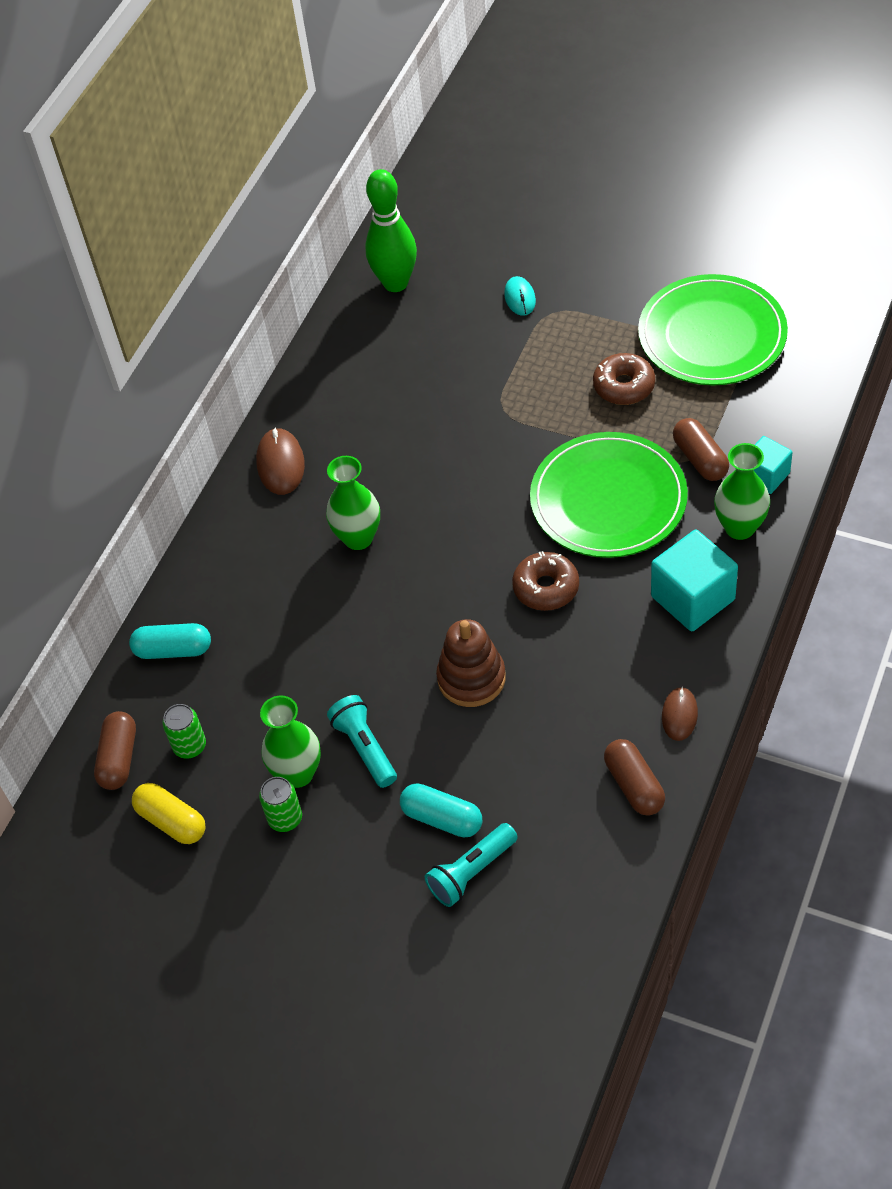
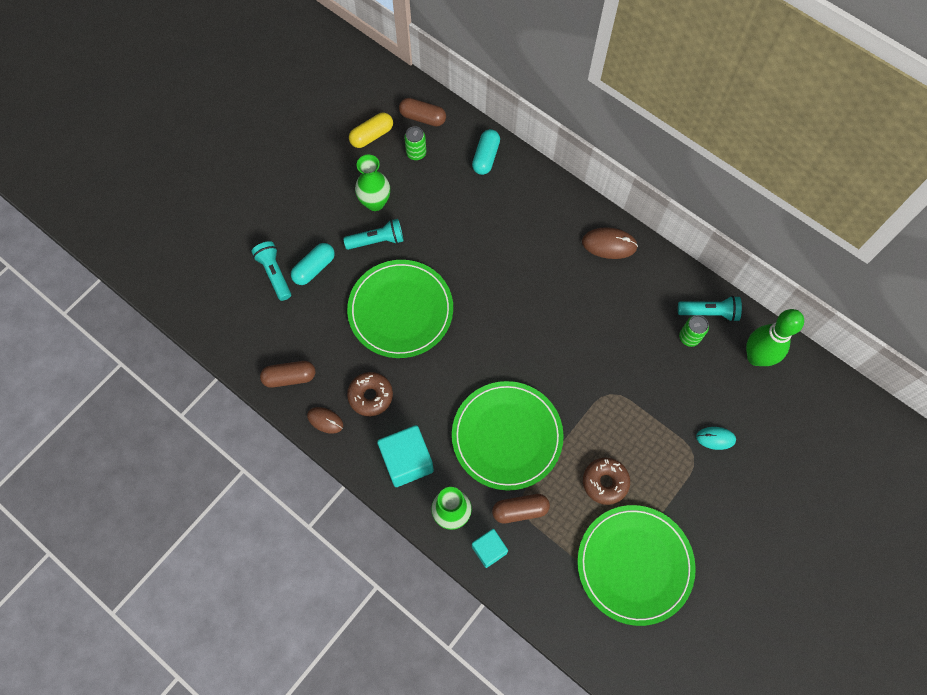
camera: 100 degrees right, 15 degrees up
(285, 818) = (349, 190): green can -> green can (689, 337)
(349, 339) = (709, 312): none -> turquoise flashlight
(358, 538) = (531, 275): green vase -> none
(471, 678) = (400, 310): brown stacking toy -> green plate
(546, 588) = (450, 373): brown donut -> brown donut (370, 396)

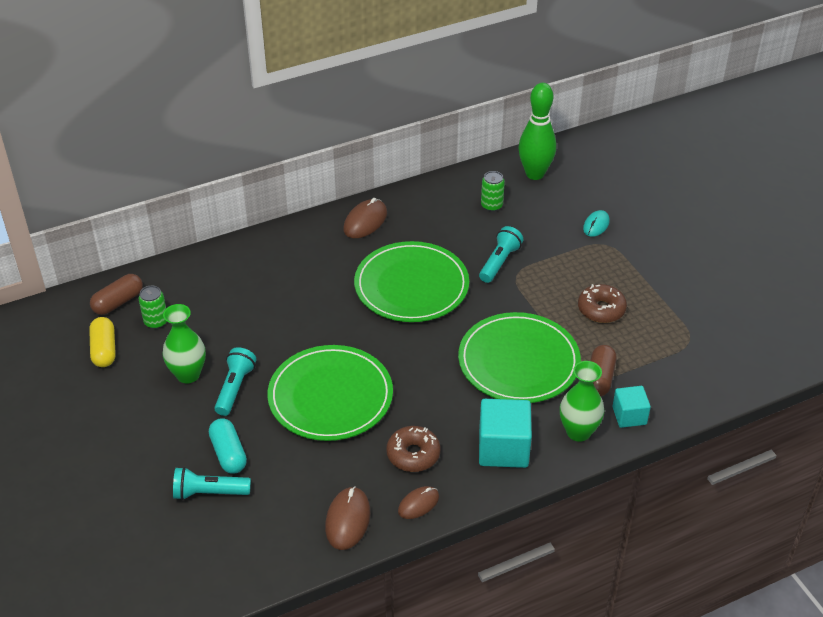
camera: 65 degrees left, 25 degrees down
(289, 377) = (347, 520): brown capsule -> brown mouse
(485, 157) = (205, 271): turquoise capsule -> none
(634, 564) = (689, 318): green plate -> green plate (411, 286)
(709, 312) = (475, 185): turquoise flashlight -> turquoise flashlight (499, 262)

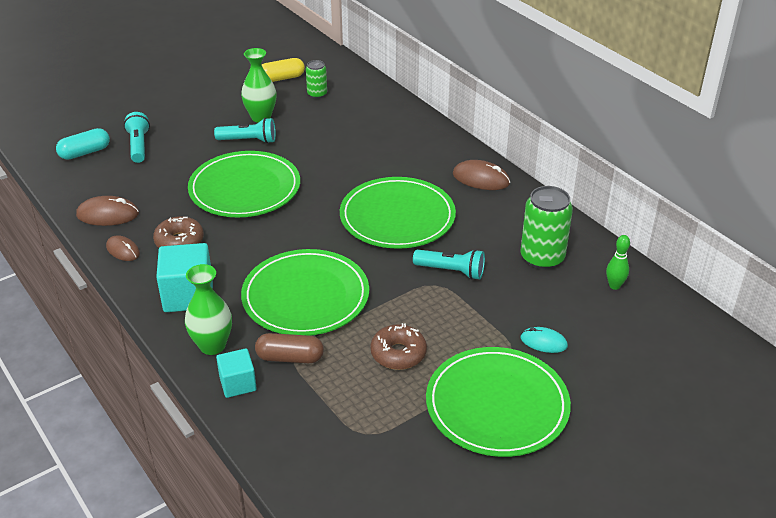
camera: 80 degrees right, 5 degrees down
(118, 302) = (335, 75): brown capsule -> none
(228, 454) = (178, 148): turquoise capsule -> turquoise capsule (85, 152)
(491, 205) = (542, 258): green can -> green can, size x1.79
(535, 174) = (614, 286): green bowling pin -> green bowling pin, size x0.49
(663, 262) = (497, 405): none -> green plate

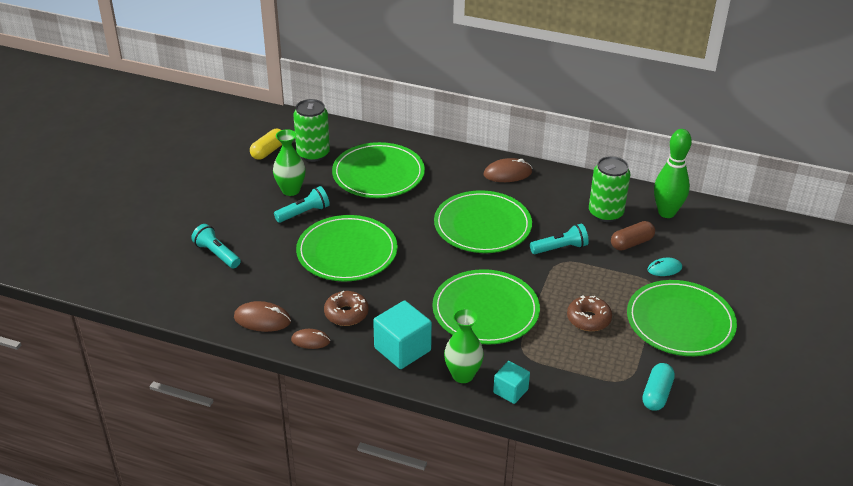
camera: 35 degrees left, 0 degrees up
(85, 152) = (176, 279): turquoise capsule -> turquoise capsule (656, 394)
(108, 214) = (262, 319): brown mouse -> brown mouse turned 45 degrees clockwise
(290, 358) = (524, 356): brown capsule -> brown capsule (631, 243)
(317, 94) = (313, 154): green can -> green can, size x1.79
(354, 132) = (378, 174): none -> green plate
(614, 286) = (666, 213): green bowling pin -> green bowling pin, size x2.03

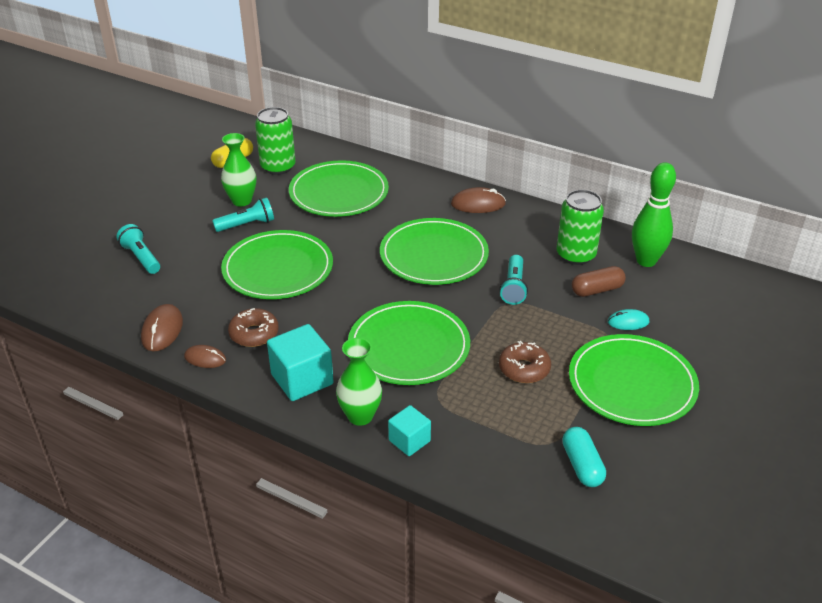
camera: 10 degrees right, 0 degrees up
(262, 319) = (162, 330): brown mouse -> brown mouse turned 75 degrees clockwise
(560, 248) = (513, 287): turquoise flashlight -> turquoise flashlight turned 105 degrees clockwise
(656, 394) = (582, 465): turquoise capsule -> turquoise capsule turned 45 degrees counterclockwise

